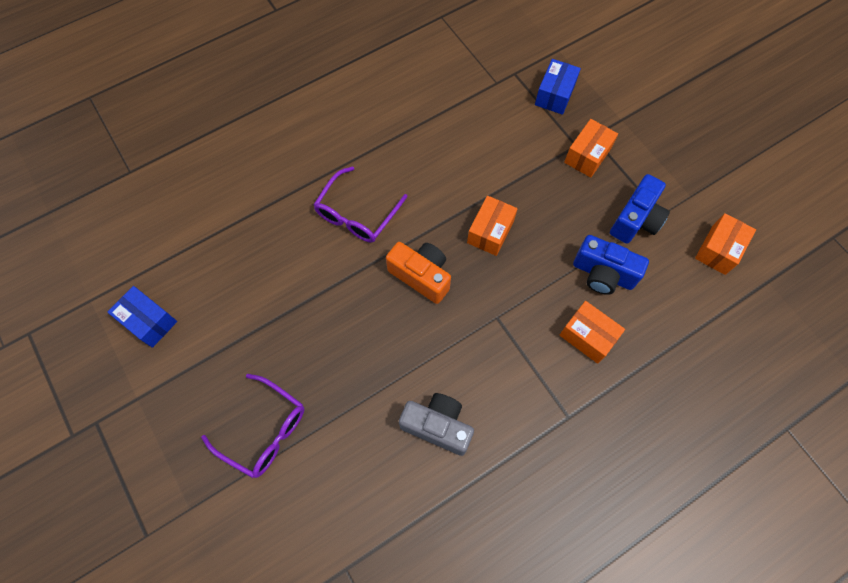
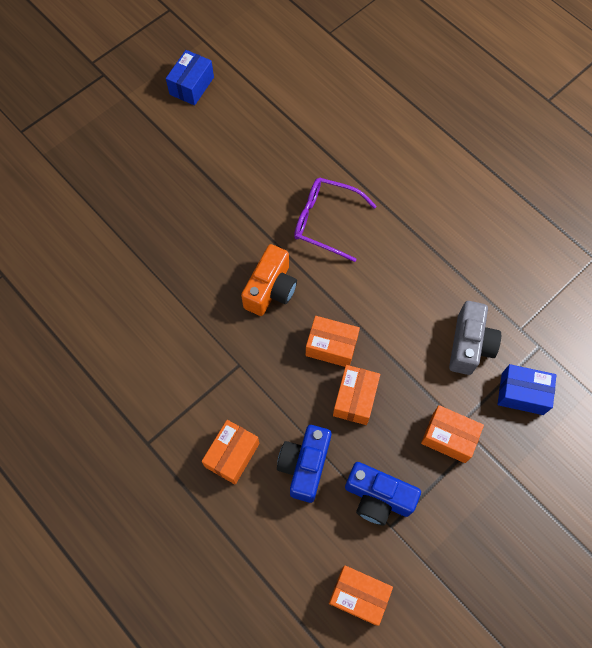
camera: 80 degrees right, 0 degrees up
(264, 430) = (108, 191): purple glasses -> none
(437, 426) = (126, 327): grey camera -> grey camera (469, 345)
(544, 221) = (355, 399): none -> orange box

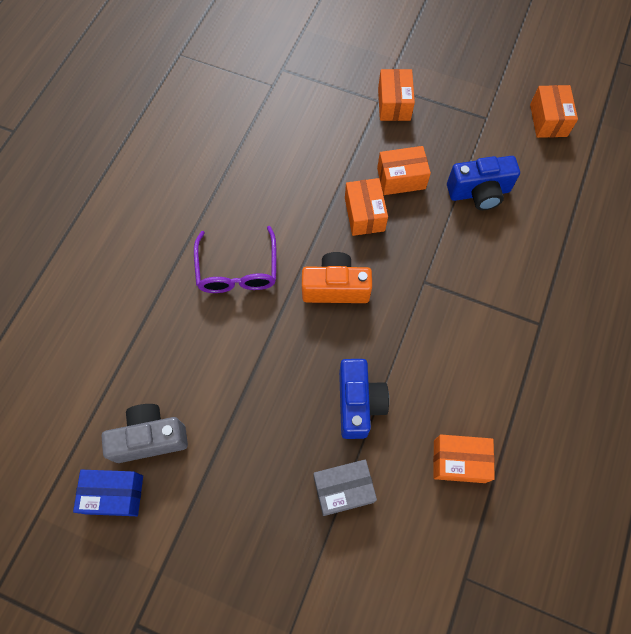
camera: 115 degrees left, 0 degrees up
(109, 224) = (343, 489): none -> grey box
(232, 455) = (505, 250): orange box -> orange box (459, 461)
(378, 497) = (470, 134): blue camera -> blue camera (358, 403)
(469, 345) = (306, 115): grey camera -> grey camera (150, 438)
(522, 393) = (329, 69): blue box -> none

